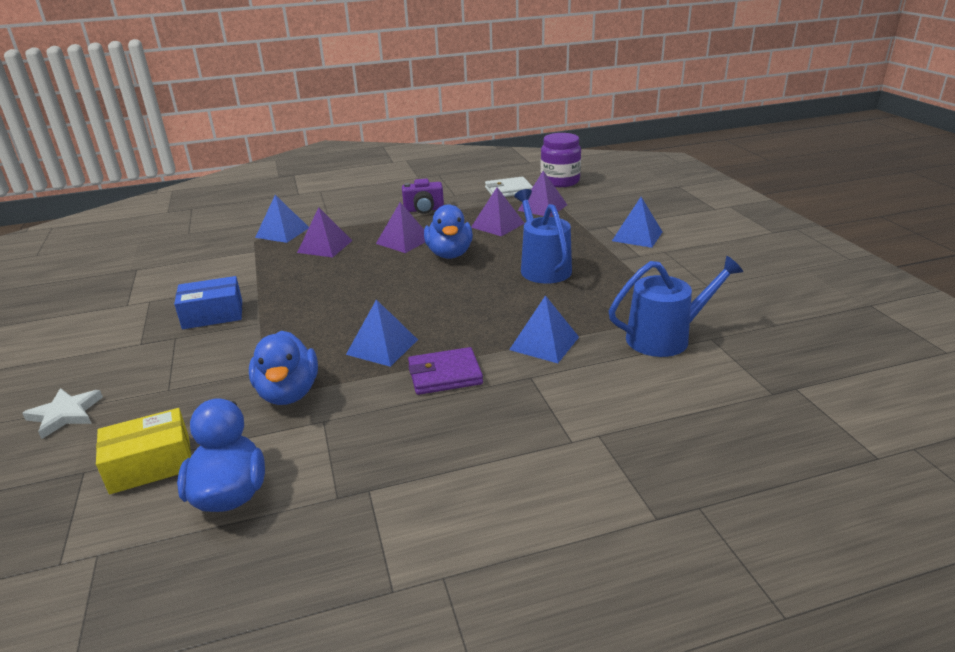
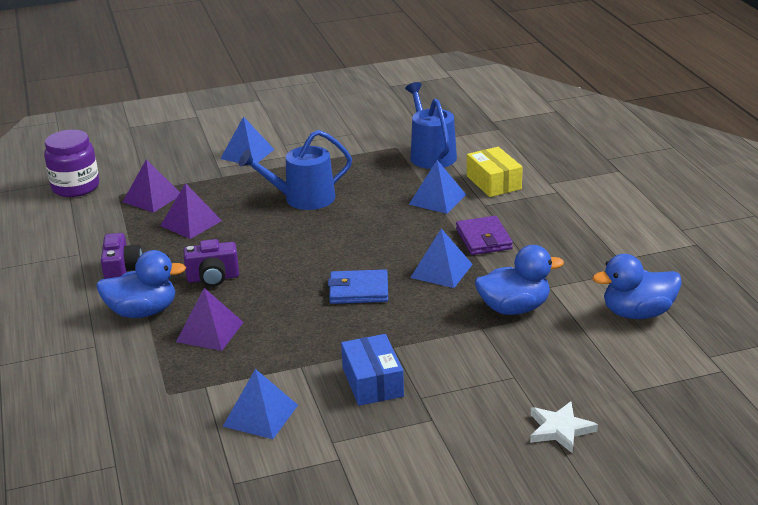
camera: 90 degrees left, 0 degrees up
(151, 464) = (616, 358): yellow box -> yellow box (493, 182)
(282, 232) = (151, 373): blue pyramid -> blue pyramid (260, 415)
(360, 303) = (358, 290): none -> blue wallet
(404, 241) = (213, 278): purple pyramid -> purple camera
(449, 254) = (258, 248): blue duck -> blue duck (143, 312)
(508, 190) = (87, 218): white wallet -> none

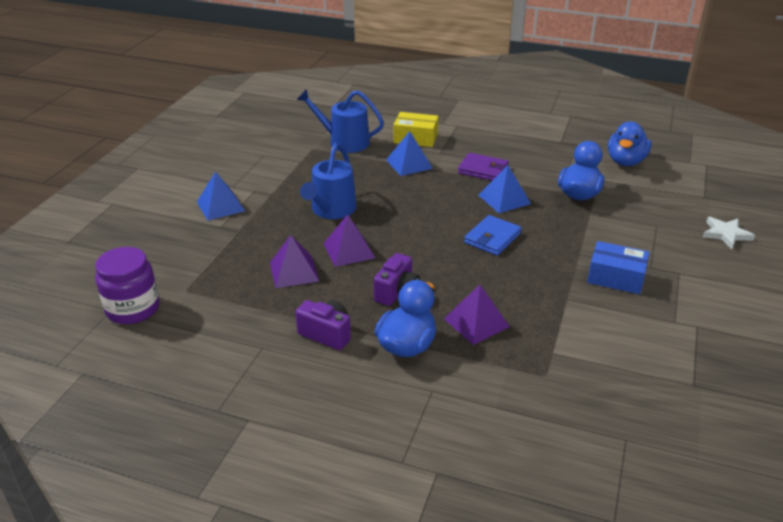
camera: 55 degrees left, 5 degrees up
(152, 198) = (221, 275): purple pyramid -> purple pyramid (349, 250)
(260, 415) = (616, 340): blue pyramid -> none

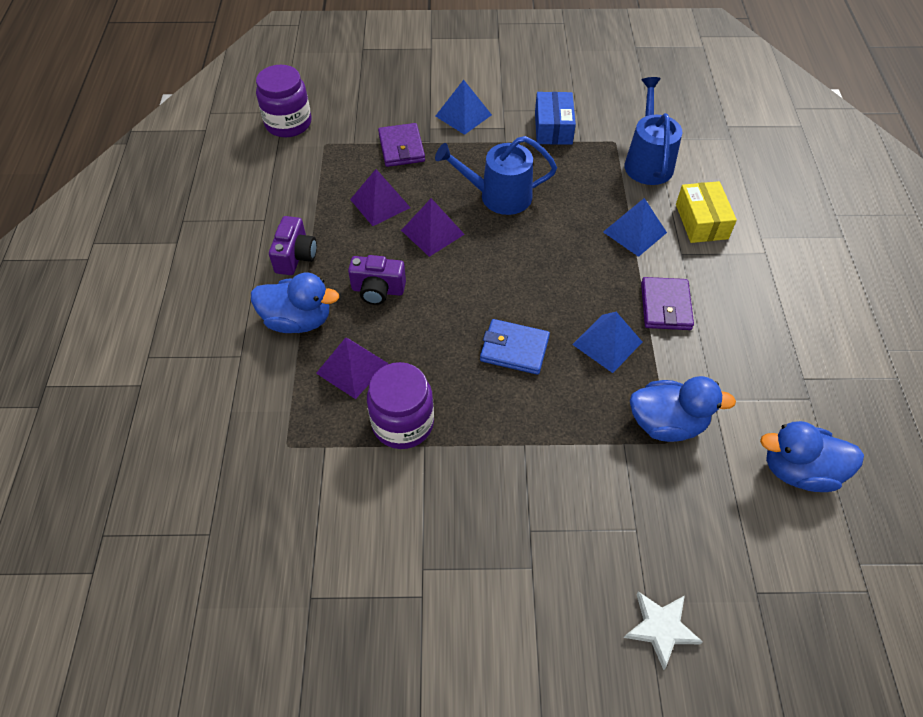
camera: 70 degrees right, 20 degrees up
(232, 246) = (401, 148): none -> purple wallet
(542, 305) = (403, 423): none -> purple jar
(616, 277) = (488, 492): blue box -> blue box (553, 128)

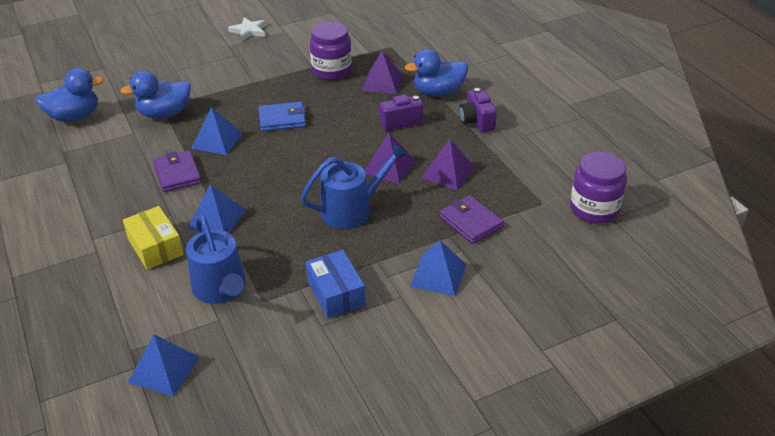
camera: 155 degrees right, 15 degrees down
(661, 628) = (154, 45): white star -> white star (249, 31)
(705, 117) = (164, 369): none -> blue pyramid

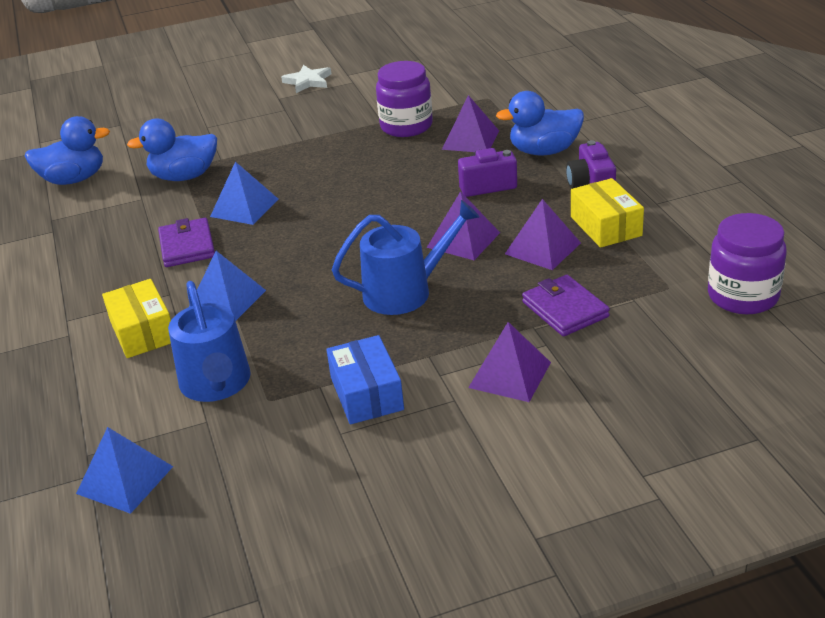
camera: 10 degrees right, 5 degrees down
(282, 119) = (332, 183): blue wallet -> none
(438, 275) = (509, 375): blue pyramid -> purple pyramid
(491, 154) = (605, 226): none -> yellow box

